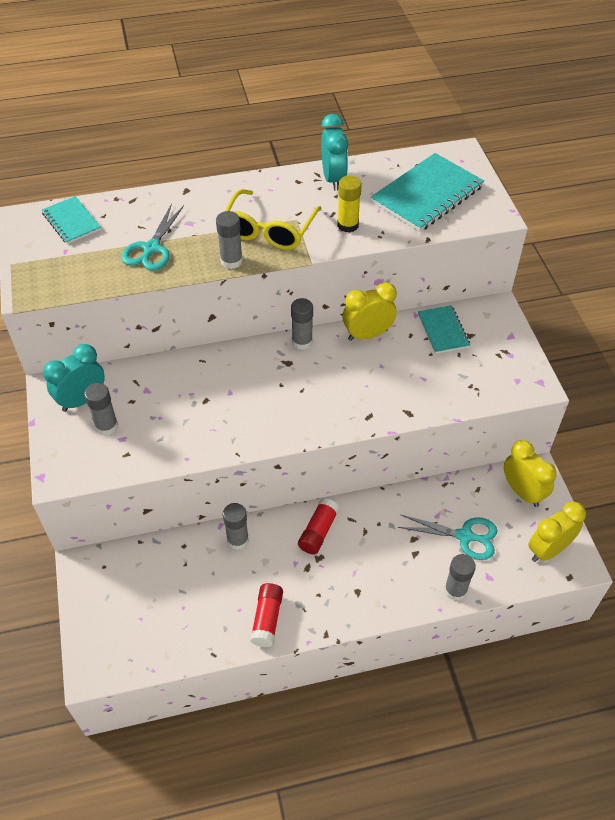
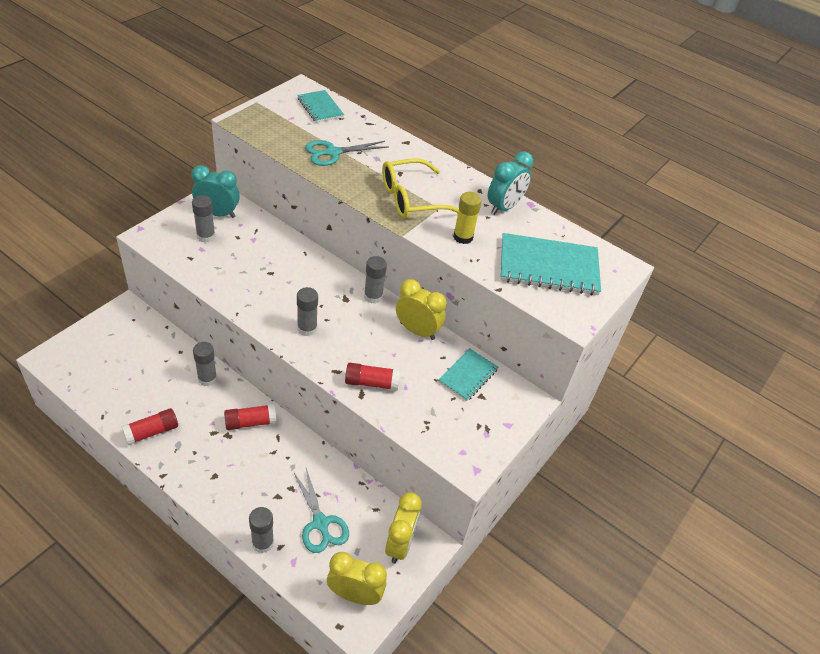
camera: 45 degrees right, 5 degrees down
(71, 221) = (320, 108): turquoise notebook -> turquoise notebook turned 45 degrees counterclockwise
(231, 261) = (360, 195): grey glue stick -> grey glue stick (307, 328)
(401, 399) = (371, 383): none -> red glue stick

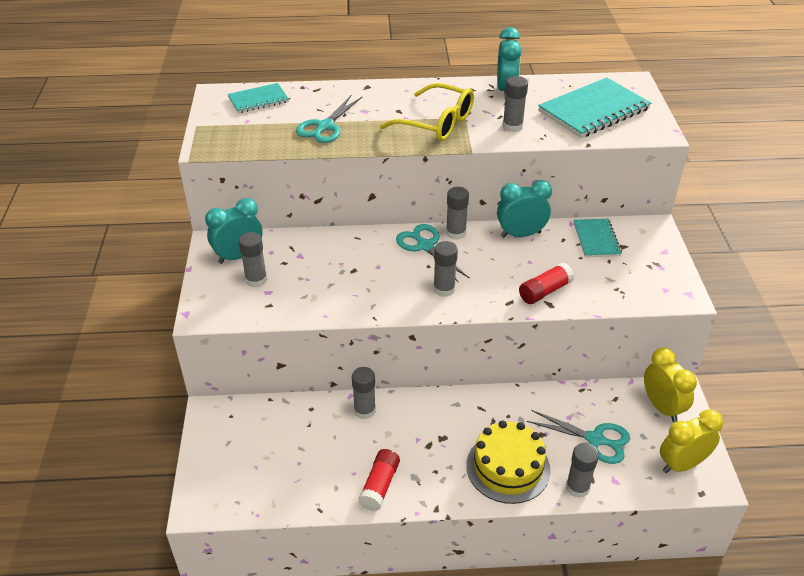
camera: 35 degrees left, 5 degrees down
(239, 489) = (508, 467): none -> yellow cake
(250, 422) = (446, 414): red glue stick -> none
(320, 108) = (258, 100): turquoise notebook -> turquoise notebook turned 45 degrees counterclockwise
(339, 290) = (425, 246): none -> turquoise scissors
(411, 199) = (437, 123): yellow glasses -> yellow glasses turned 90 degrees counterclockwise
(417, 331) = (520, 234): yellow clock -> turquoise clock
(463, 237) = (512, 126): yellow glue stick -> grey glue stick

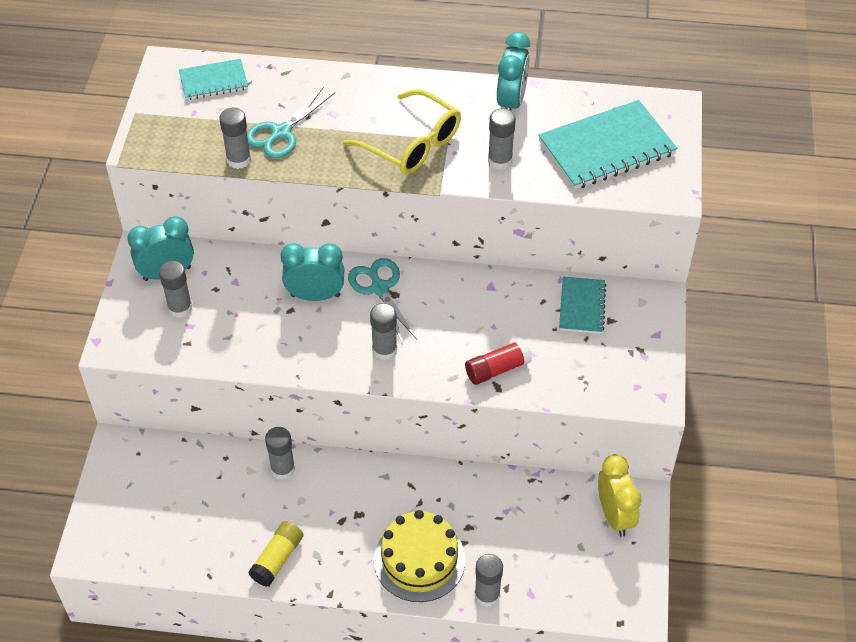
camera: 10 degrees right, 10 degrees up
(379, 485) = (277, 559): red glue stick -> yellow glue stick
(456, 233) = (420, 275): grey glue stick -> grey glue stick (238, 160)
(520, 234) = (495, 287): turquoise clock -> turquoise clock (315, 295)
(595, 439) = (526, 542): turquoise scissors -> none
(682, 464) = (611, 586): yellow clock -> none

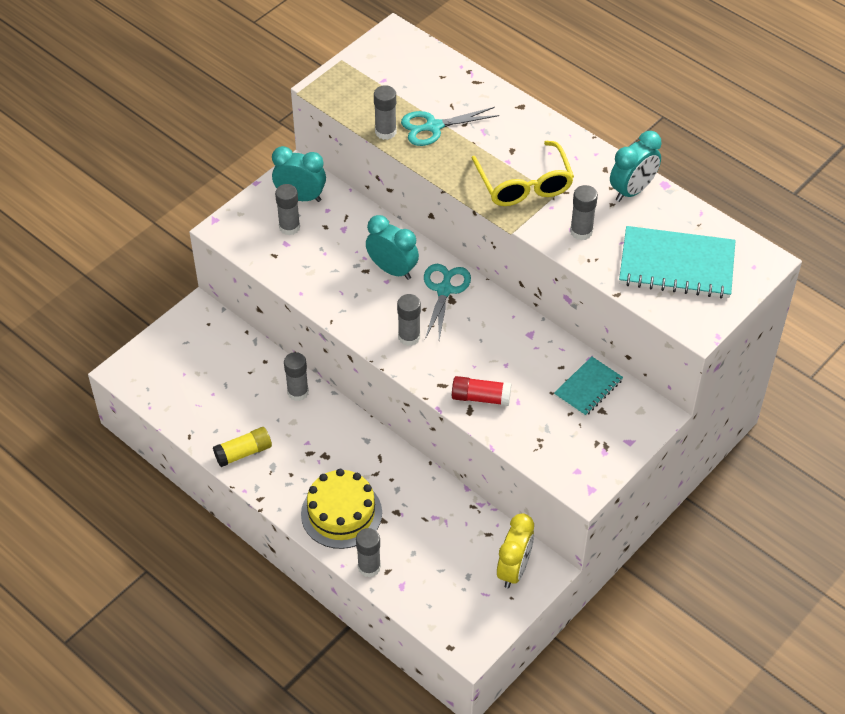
camera: 35 degrees right, 0 degrees up
(213, 81) = (417, 63): turquoise notebook -> none

